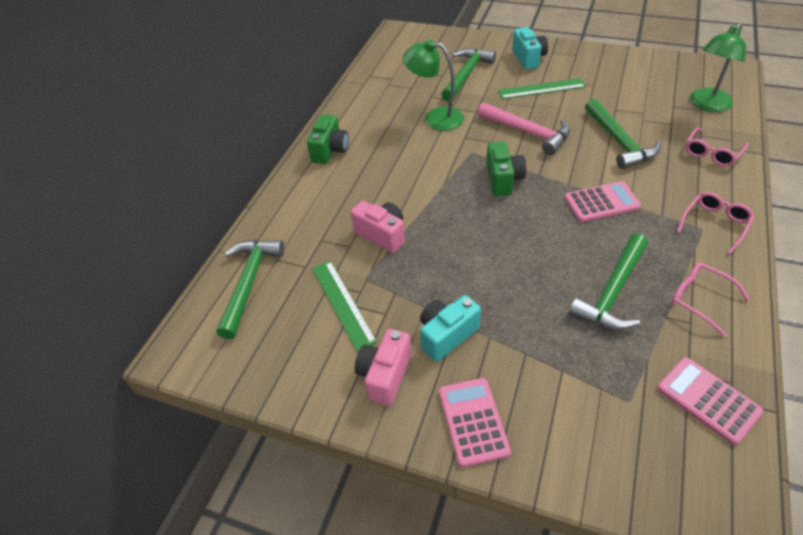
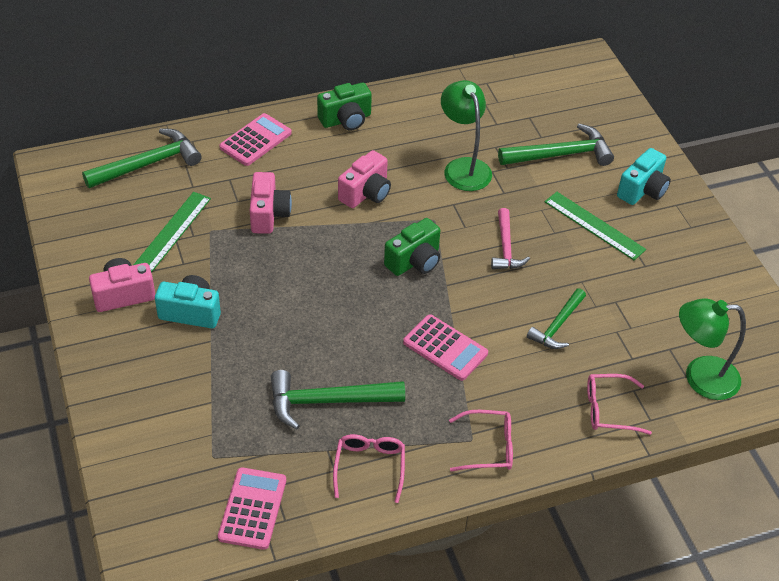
camera: 45 degrees right, 0 degrees up
(413, 173) = (366, 193): none -> pink camera
(473, 421) = (120, 368): pink calculator -> pink calculator (255, 140)
(528, 132) = (506, 247): pink hammer -> pink hammer, size x0.65
(619, 142) = (557, 326): green hammer -> green hammer, size x0.65

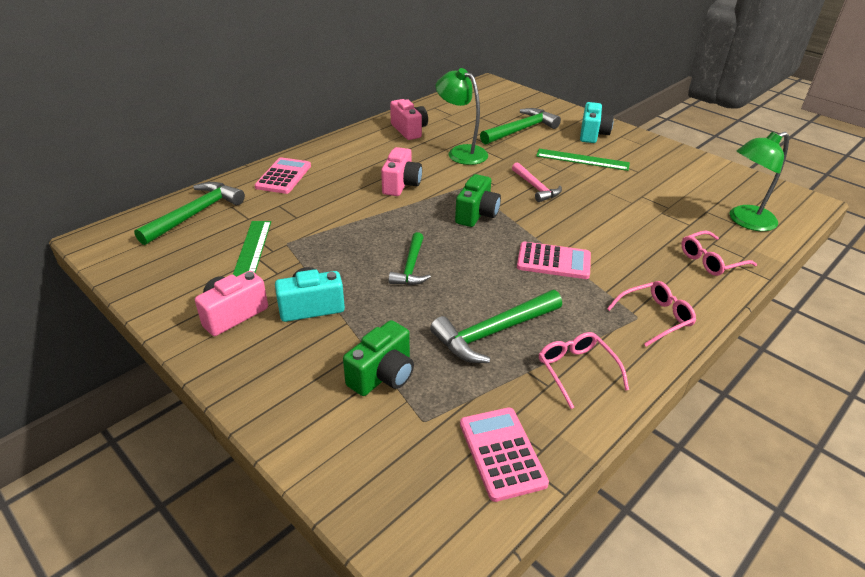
camera: 25 degrees left, 10 degrees down
(268, 214) = (331, 218): pink camera -> pink camera (409, 130)
(346, 120) = (348, 148): green camera -> green camera (383, 375)
(557, 326) = (619, 221): green hammer -> green hammer (411, 267)

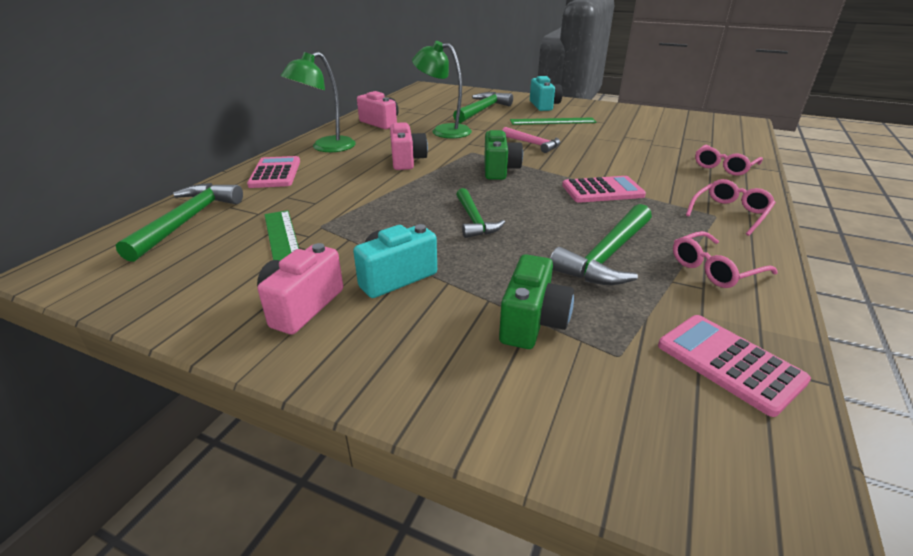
camera: 20 degrees left, 5 degrees down
(577, 371) = (715, 269): pink glasses -> pink glasses turned 75 degrees counterclockwise
(745, 221) = (717, 139): green lamp -> green lamp (326, 147)

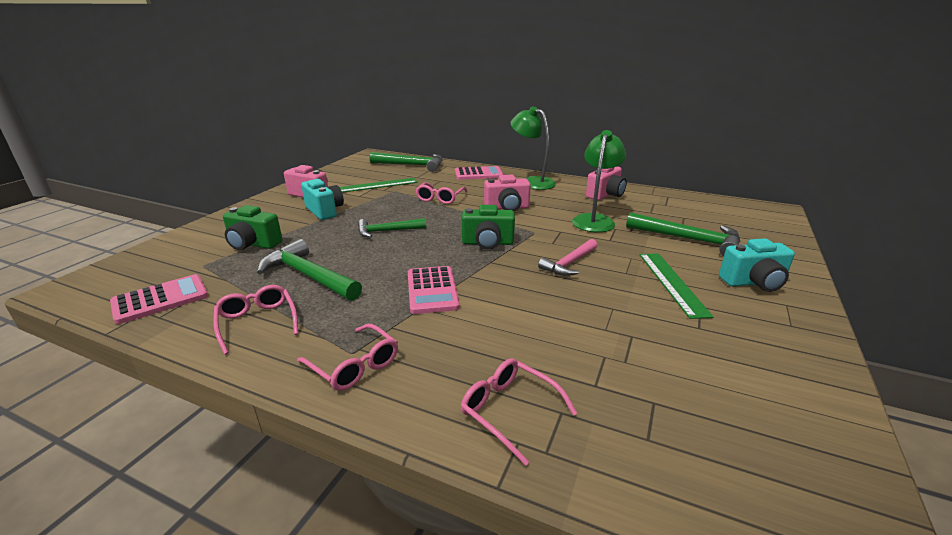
camera: 90 degrees right, 5 degrees down
(363, 194) = (440, 198): none -> pink glasses

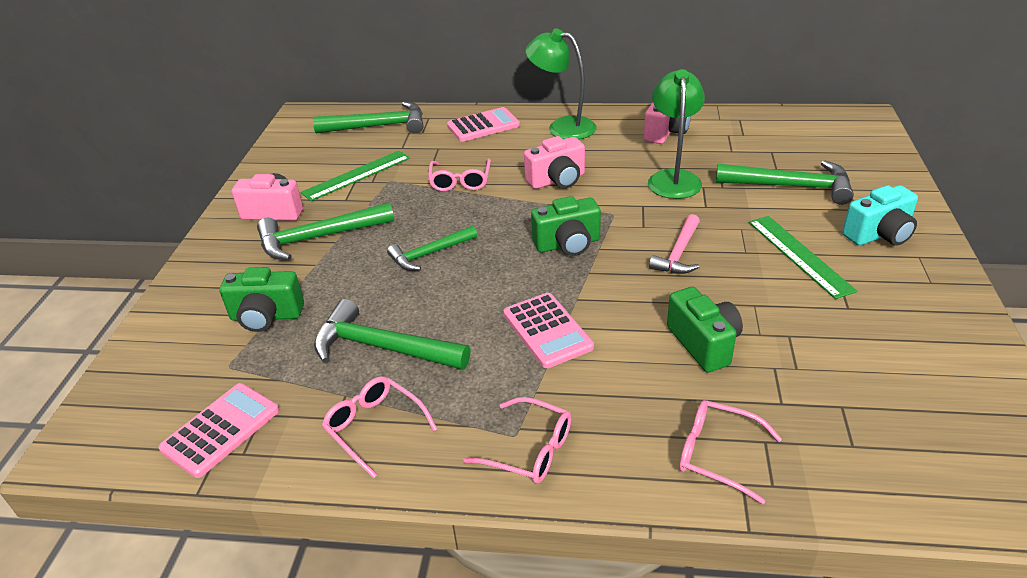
camera: 15 degrees left, 10 degrees up
(324, 211) = (318, 238): turquoise camera -> green hammer
(551, 325) = (704, 344): none -> green camera

